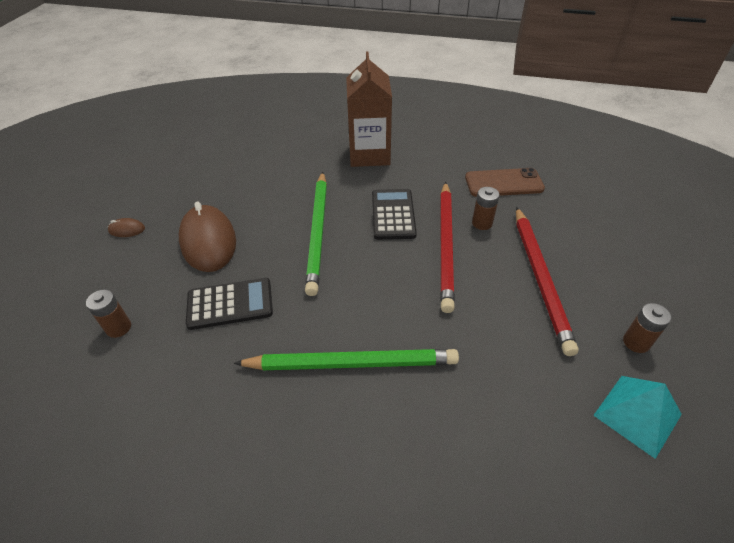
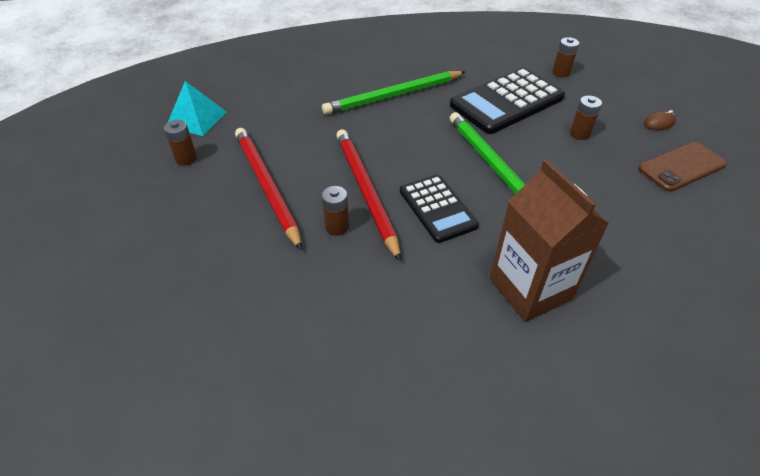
camera: 155 degrees right, 0 degrees up
(208, 241) = (580, 134): brown mouse -> brown battery
(230, 304) = (507, 101): black calculator -> black calculator, size x1.58
(503, 183) = (325, 296): brown phone -> brown phone (681, 167)

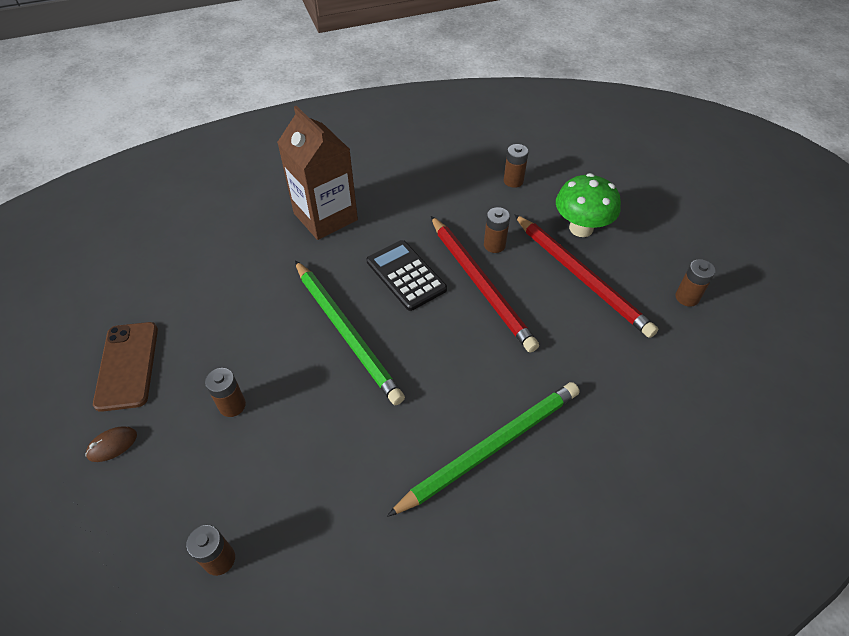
camera: 170 degrees right, 5 degrees up
(196, 119) = (727, 358): turquoise pyramid -> none
(233, 233) = (581, 228): none -> green mushroom
(276, 309) = (513, 181): none -> brown battery
(507, 101) = (322, 460): black calculator -> none
(681, 167) = (127, 365): brown phone -> brown phone turned 60 degrees counterclockwise

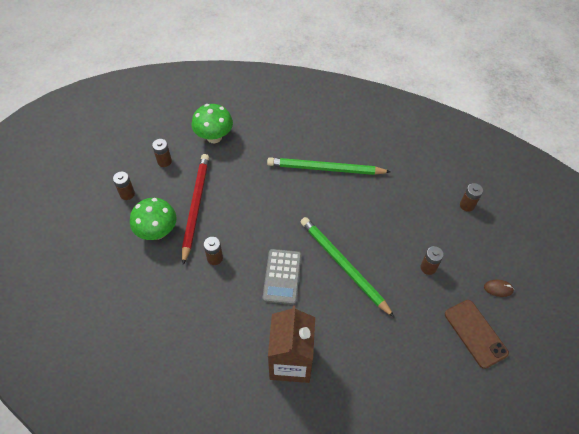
camera: 140 degrees left, 5 degrees up
(127, 365) = (475, 333): brown phone -> brown phone turned 60 degrees counterclockwise
(346, 332) = (343, 266): green pencil -> green pencil turned 45 degrees counterclockwise
(406, 275) = (282, 276): black calculator -> grey calculator
(480, 284) = (249, 241): red pencil -> none
(513, 181) = (148, 295): brown battery -> brown battery (127, 194)
(685, 374) = (214, 137): none -> green mushroom

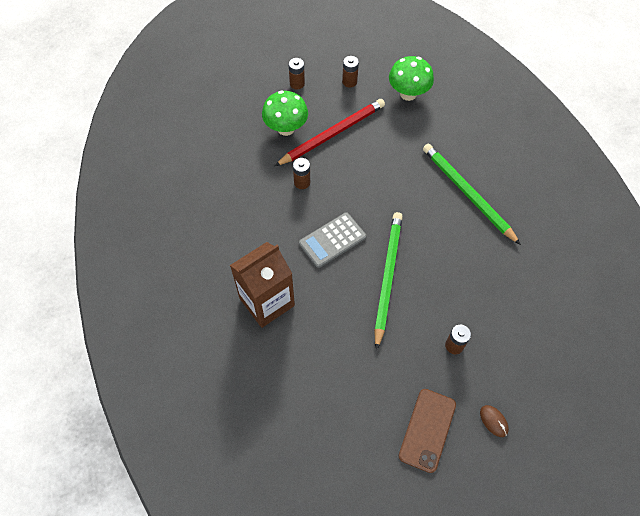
camera: 50 degrees right, 5 degrees up
(467, 205) = (557, 334): brown battery -> none

